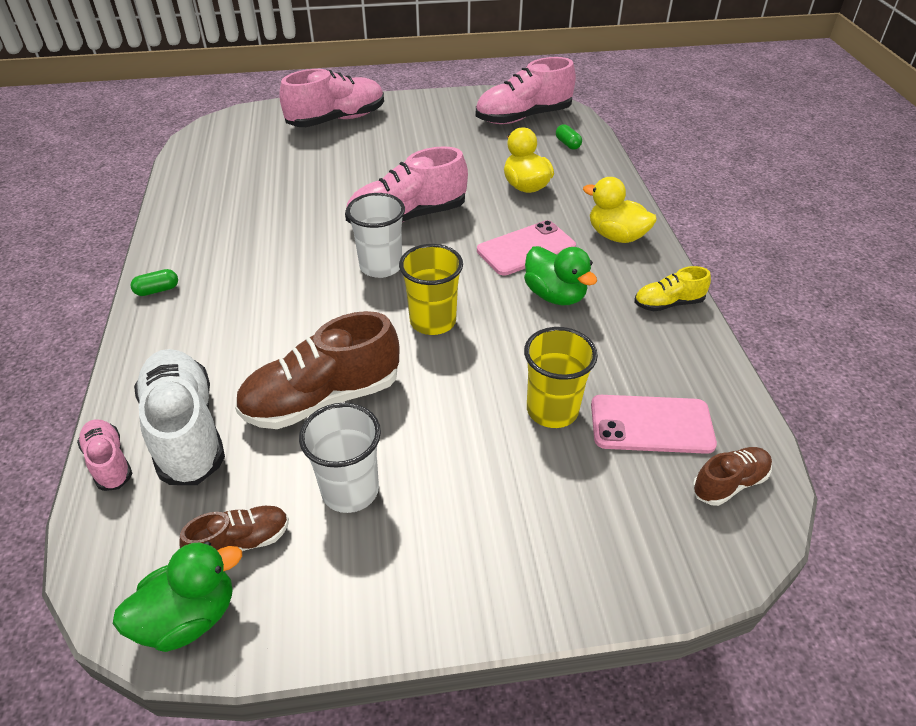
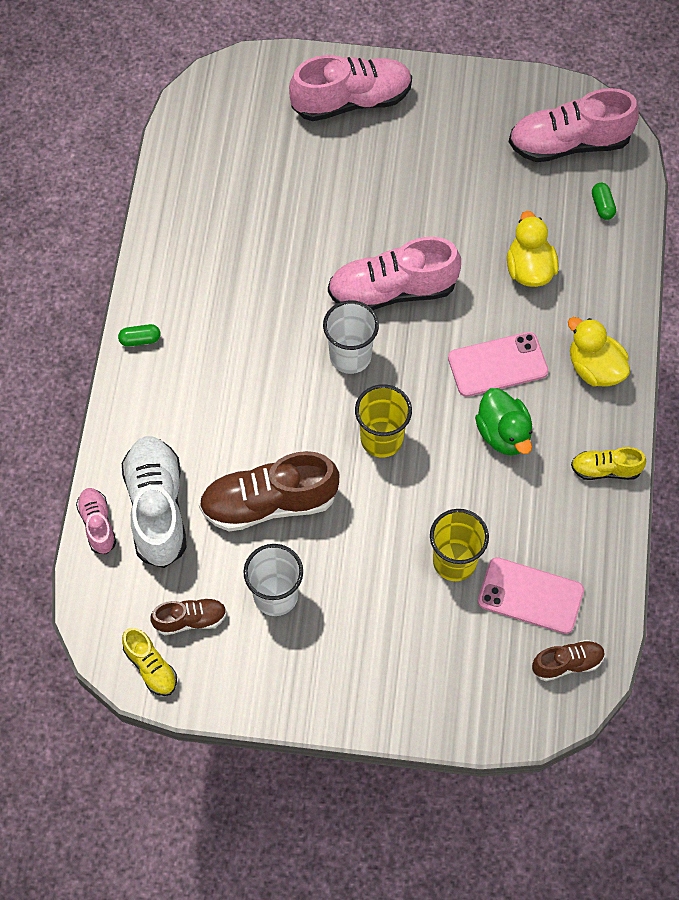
camera: 15 degrees right, 20 degrees up
(189, 617) = (151, 667): green duck -> yellow shoe

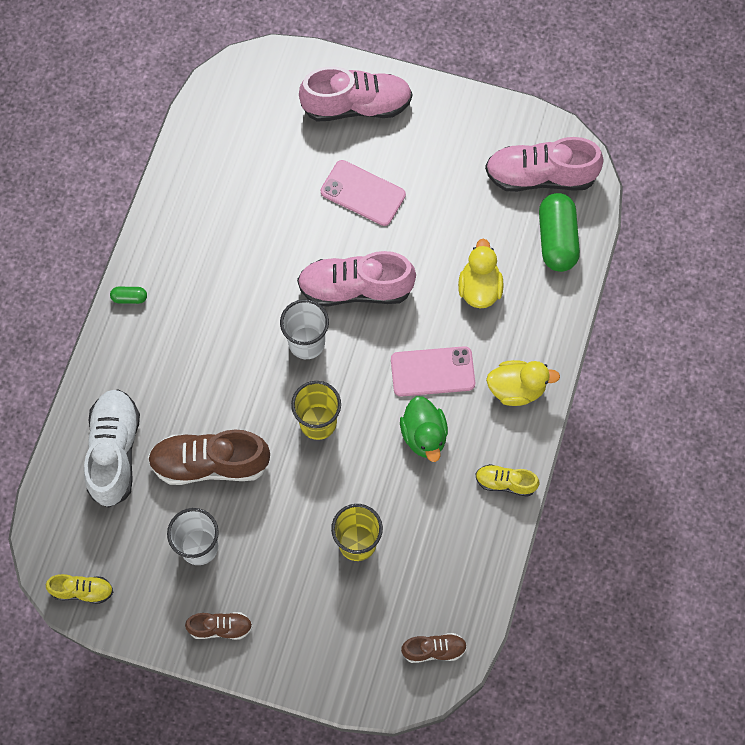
camera: 10 degrees right, 5 degrees up
(97, 524) = (62, 458): pink shoe -> none
(151, 667) = (82, 591): yellow shoe -> yellow shoe turned 60 degrees counterclockwise
(190, 620) = (123, 555): brown shoe -> brown shoe (220, 627)
(530, 595) = (416, 584): pink phone -> pink phone (363, 193)
(594, 368) = (516, 389): yellow duck -> yellow duck turned 120 degrees clockwise
(602, 206) = (557, 240): green capsule -> green capsule, size x2.25

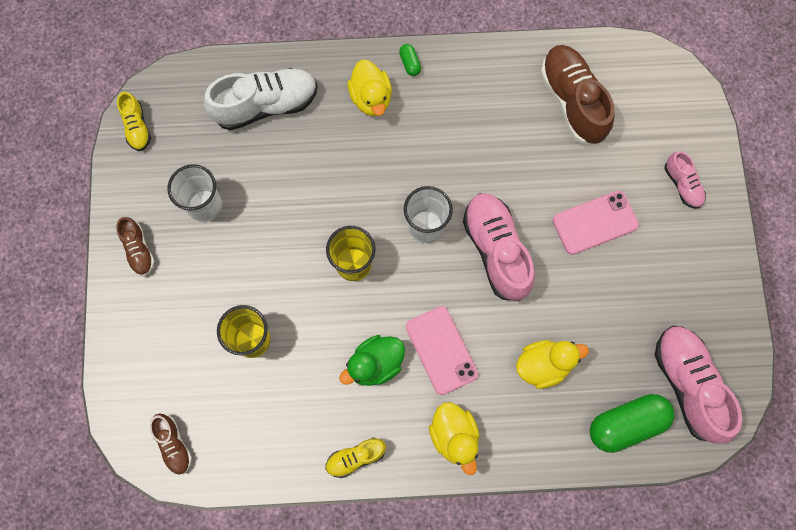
camera: 70 degrees right, 5 degrees up
(151, 347) = (371, 98): none -> yellow duck
(210, 463) = (282, 187): brown shoe -> brown shoe (572, 101)
(356, 106) = (682, 185): pink shoe -> pink shoe, size x0.52
(363, 193) = (595, 223): pink phone -> pink phone turned 60 degrees clockwise
(505, 483) = (356, 457): yellow shoe -> yellow shoe turned 105 degrees counterclockwise

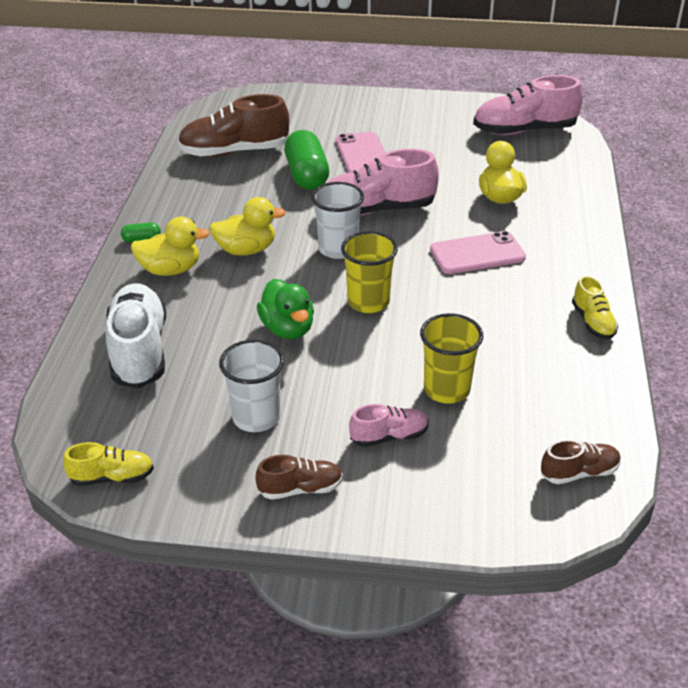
camera: 80 degrees left, 35 degrees down
(375, 364) = (488, 298): green duck -> green duck (288, 329)
(454, 436) = (569, 255): yellow duck -> yellow duck (246, 250)
(626, 424) = (559, 162): green capsule -> green capsule (307, 175)
(682, 185) = (340, 110): pink shoe -> pink shoe (389, 436)

